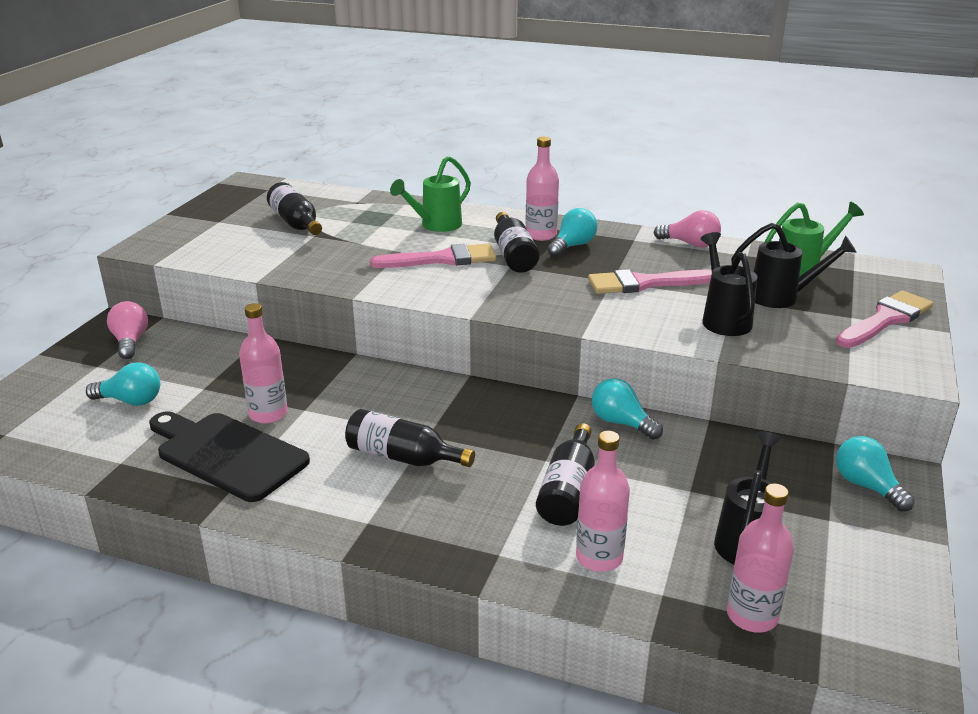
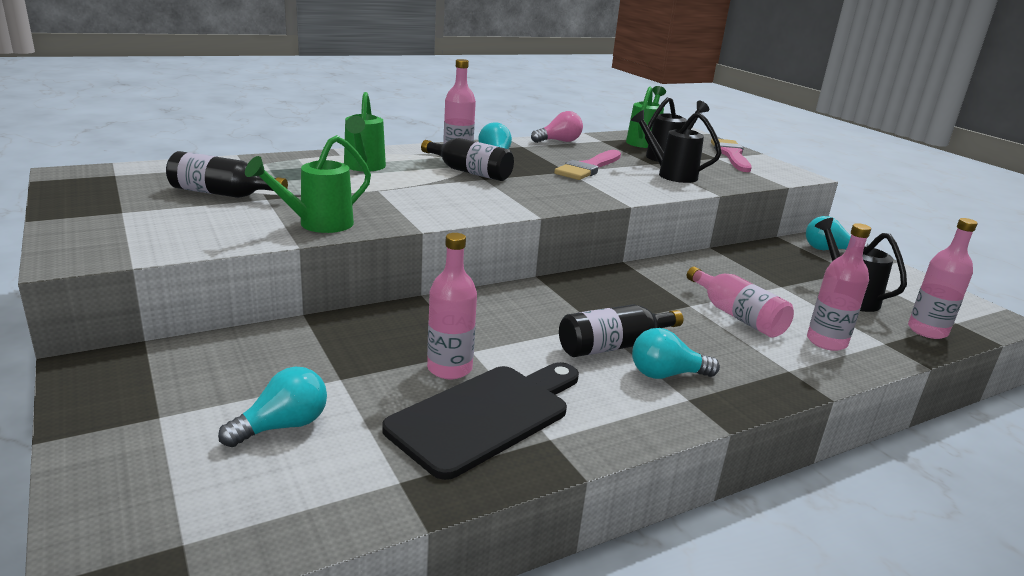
camera: 50 degrees left, 5 degrees down
(130, 342) = (153, 377): pink light bulb -> none
(227, 454) = (485, 416): black cutting board -> black cutting board turned 150 degrees clockwise
(300, 268) = (317, 225): none -> green watering can
(442, 259) = (425, 187): pink brush -> none
(568, 490) = (737, 316): black bottle -> pink bottle
(621, 423) = (678, 267): turquoise light bulb -> turquoise light bulb (666, 374)

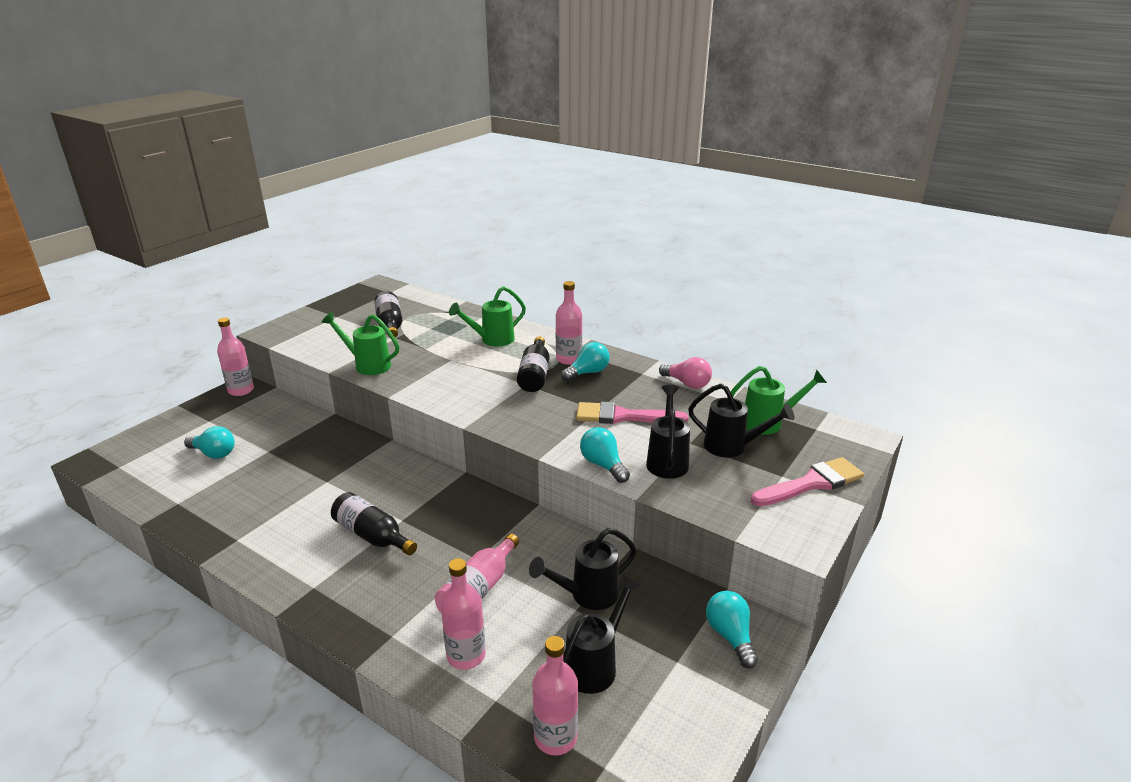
camera: 65 degrees right, 5 degrees up
(449, 368) = (299, 481): pink bottle -> pink bottle (241, 390)
(485, 416) = (251, 510): black cutting board -> none
(666, 374) = (344, 570): turquoise light bulb -> turquoise light bulb (603, 465)
(765, 278) = (587, 595): none -> black watering can

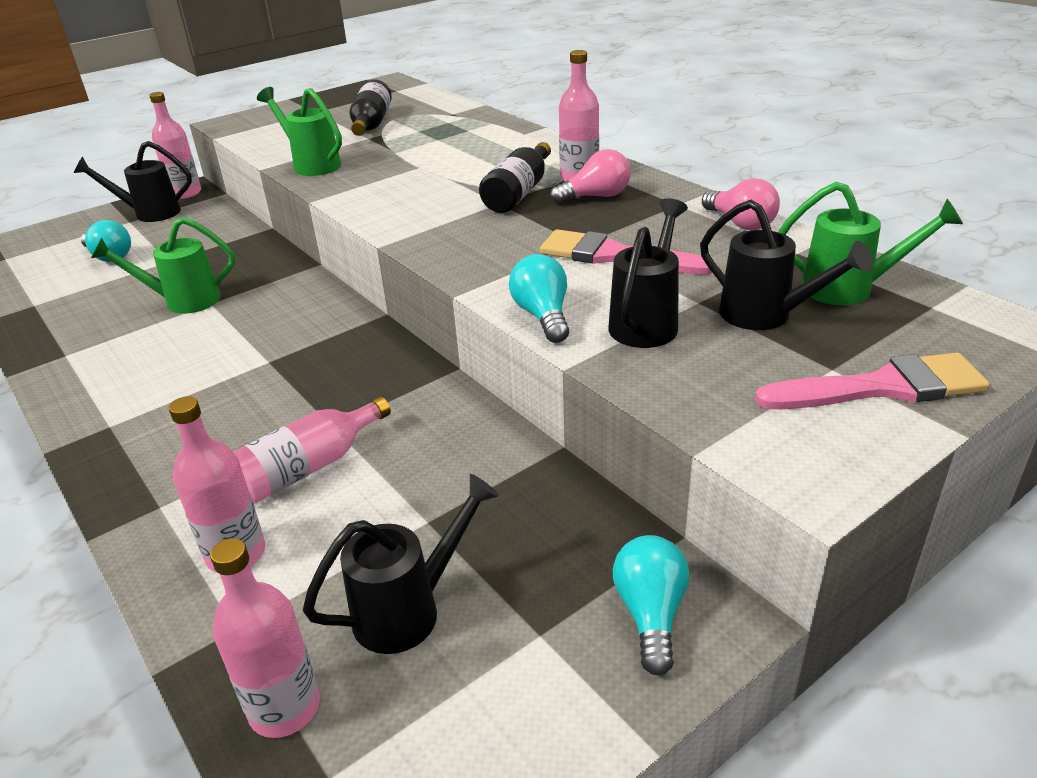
camera: 20 degrees right, 5 degrees up
(372, 535) = (220, 375): black bottle -> none
(492, 340) = (488, 149): green watering can -> green watering can (182, 301)
(587, 373) = (596, 197): turquoise light bulb -> pink light bulb
(587, 595) = (455, 504): black watering can -> black watering can (149, 213)

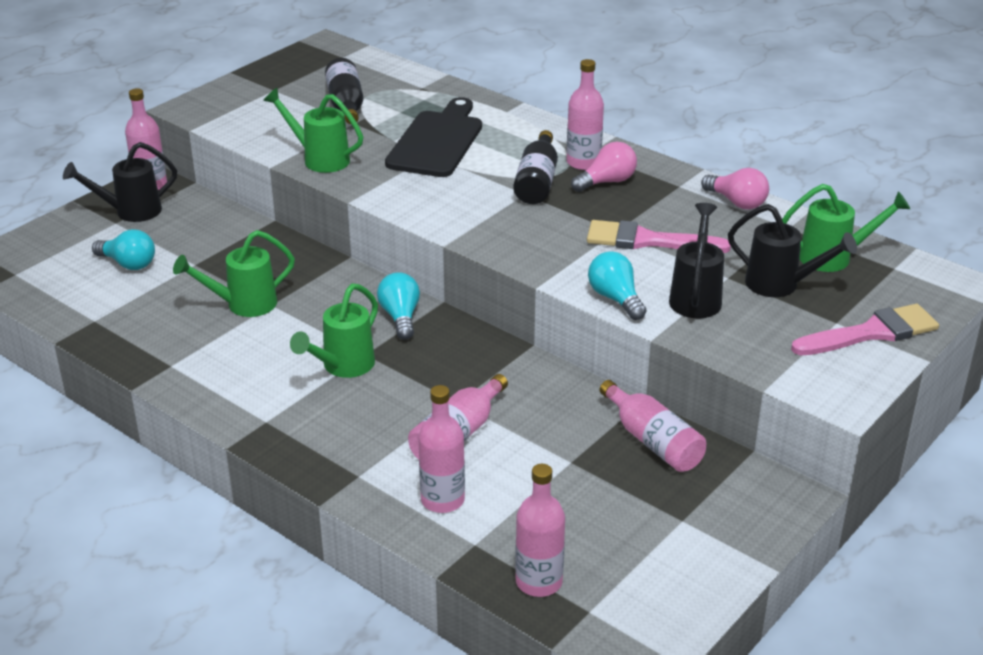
camera: 15 degrees left, 0 degrees up
(234, 373) = (342, 367): none -> green watering can
(410, 609) = (589, 517): black watering can -> none
(437, 155) = (437, 141): none -> black cutting board
(548, 506) = (653, 441): none -> pink bottle
(650, 614) = (748, 499): turquoise light bulb -> turquoise light bulb (400, 317)

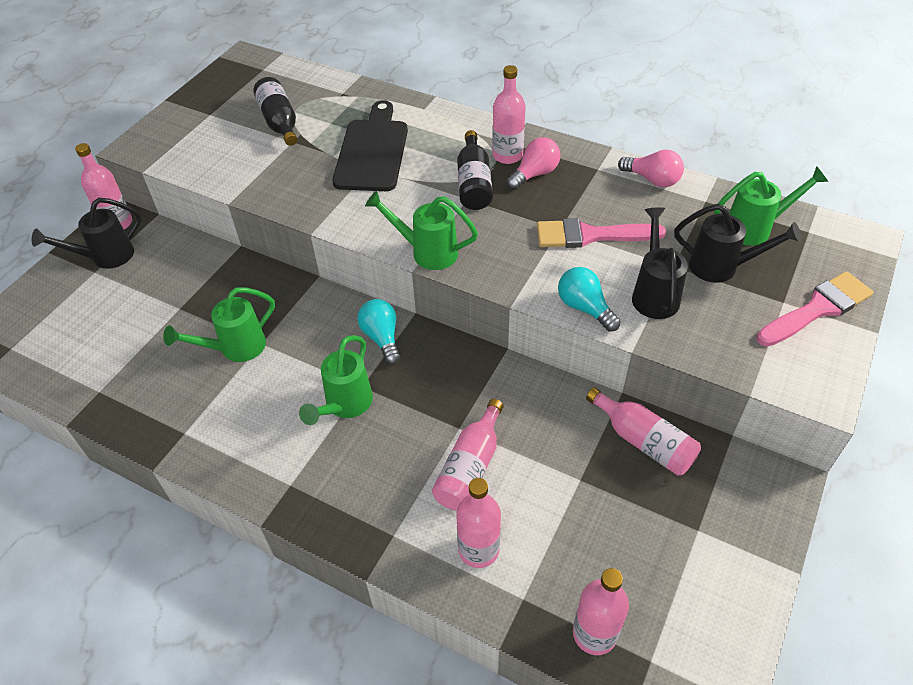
camera: 10 degrees left, 15 degrees up
(128, 264) = (117, 318): turquoise light bulb -> none
(319, 159) = (271, 187): green watering can -> green watering can (426, 252)

